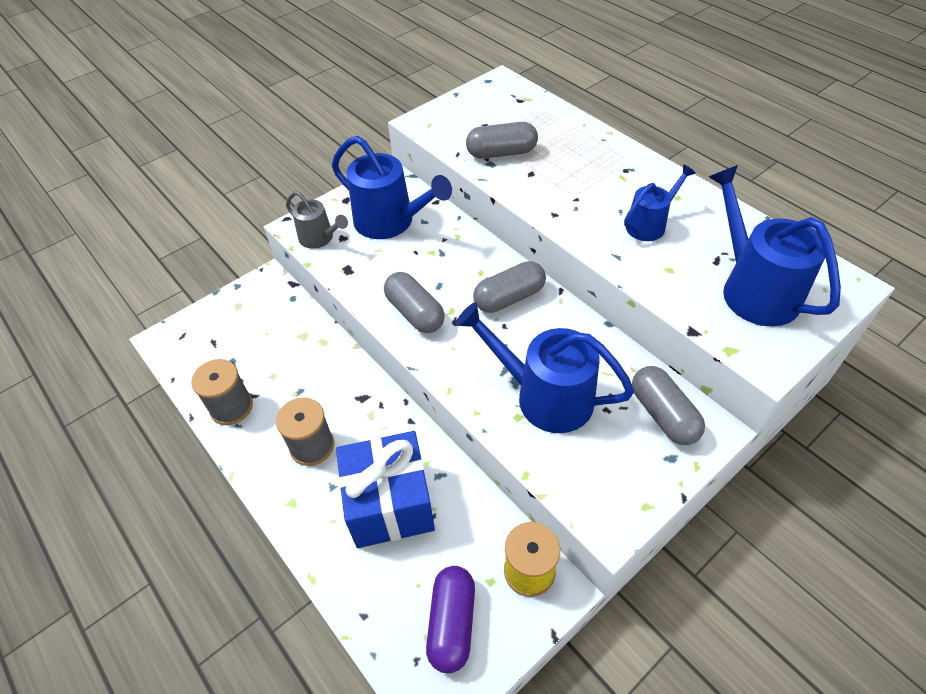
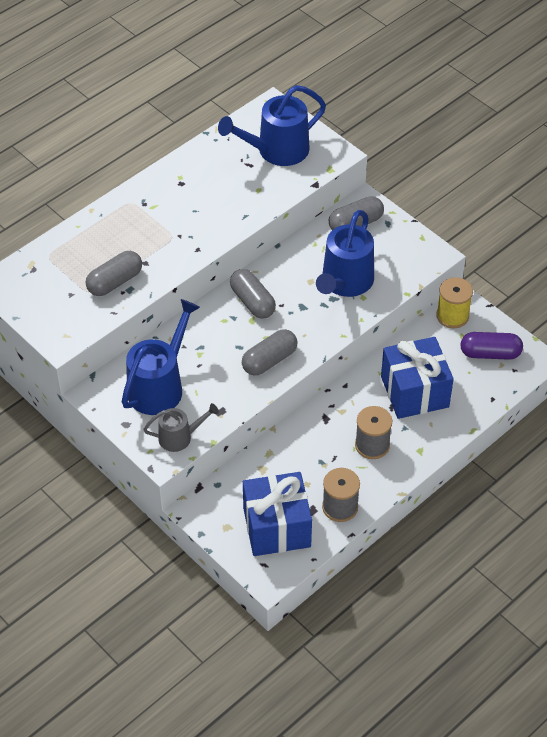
camera: 95 degrees left, 0 degrees up
(223, 347) = (276, 527): none -> blue gift
(319, 238) = (180, 437): grey watering can -> grey watering can turned 45 degrees clockwise
(501, 153) = (115, 282): grey capsule -> grey capsule turned 60 degrees clockwise
(649, 224) = (211, 195): blue watering can -> none

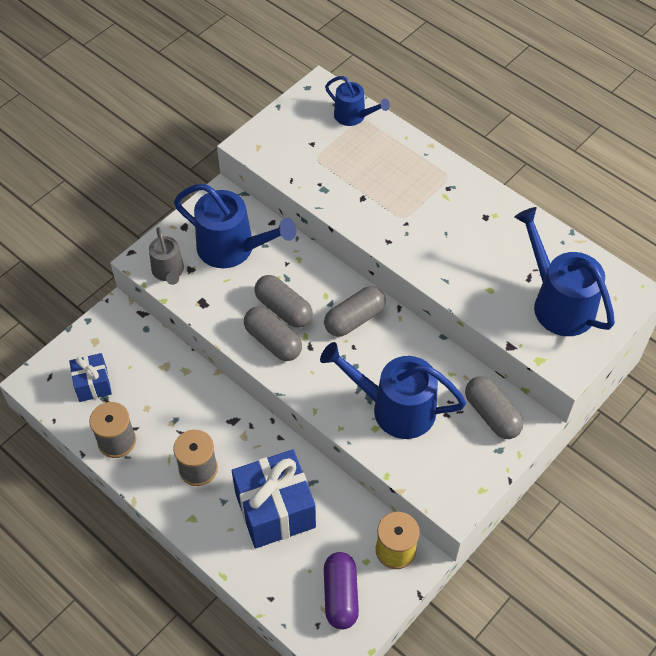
camera: 85 degrees right, 5 degrees up
(42, 261) = (353, 116): none -> blue watering can
(115, 282) = (332, 176): grey capsule -> grey capsule (283, 309)
(276, 527) = (93, 384): blue gift -> blue gift, size x0.55

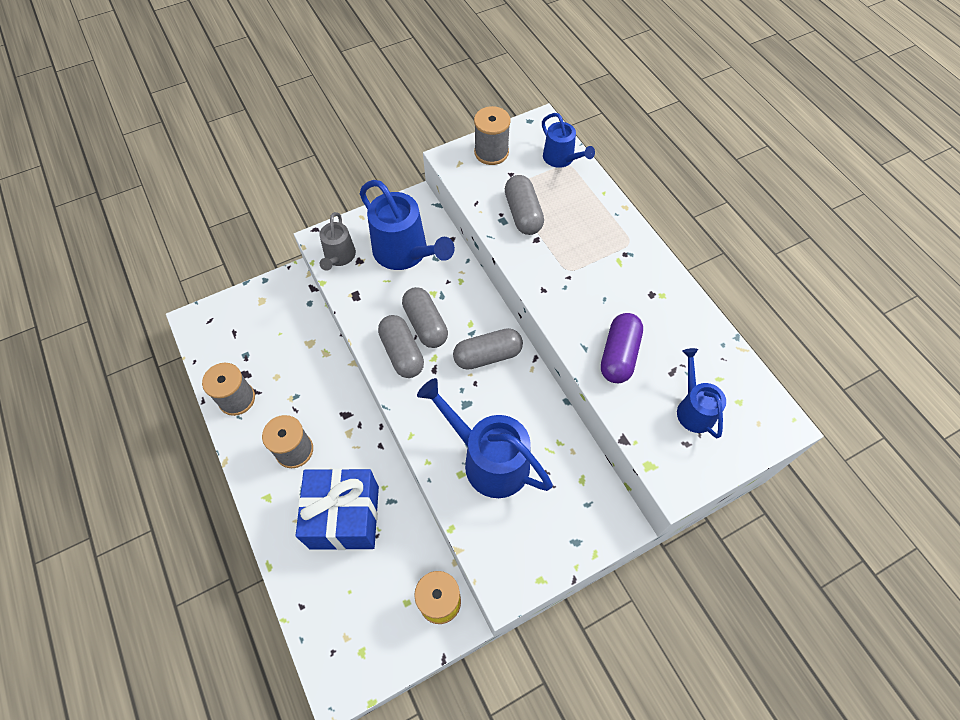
camera: 20 degrees right, 5 degrees up
(93, 384) = (241, 339): blue gift -> none
(284, 128) = (491, 152): none -> grey spool
(340, 595) = (367, 629): purple capsule -> purple capsule (619, 355)
(491, 415) = (583, 500): grey capsule -> grey capsule (523, 214)
(558, 303) = (693, 409): blue watering can -> blue watering can, size x0.57

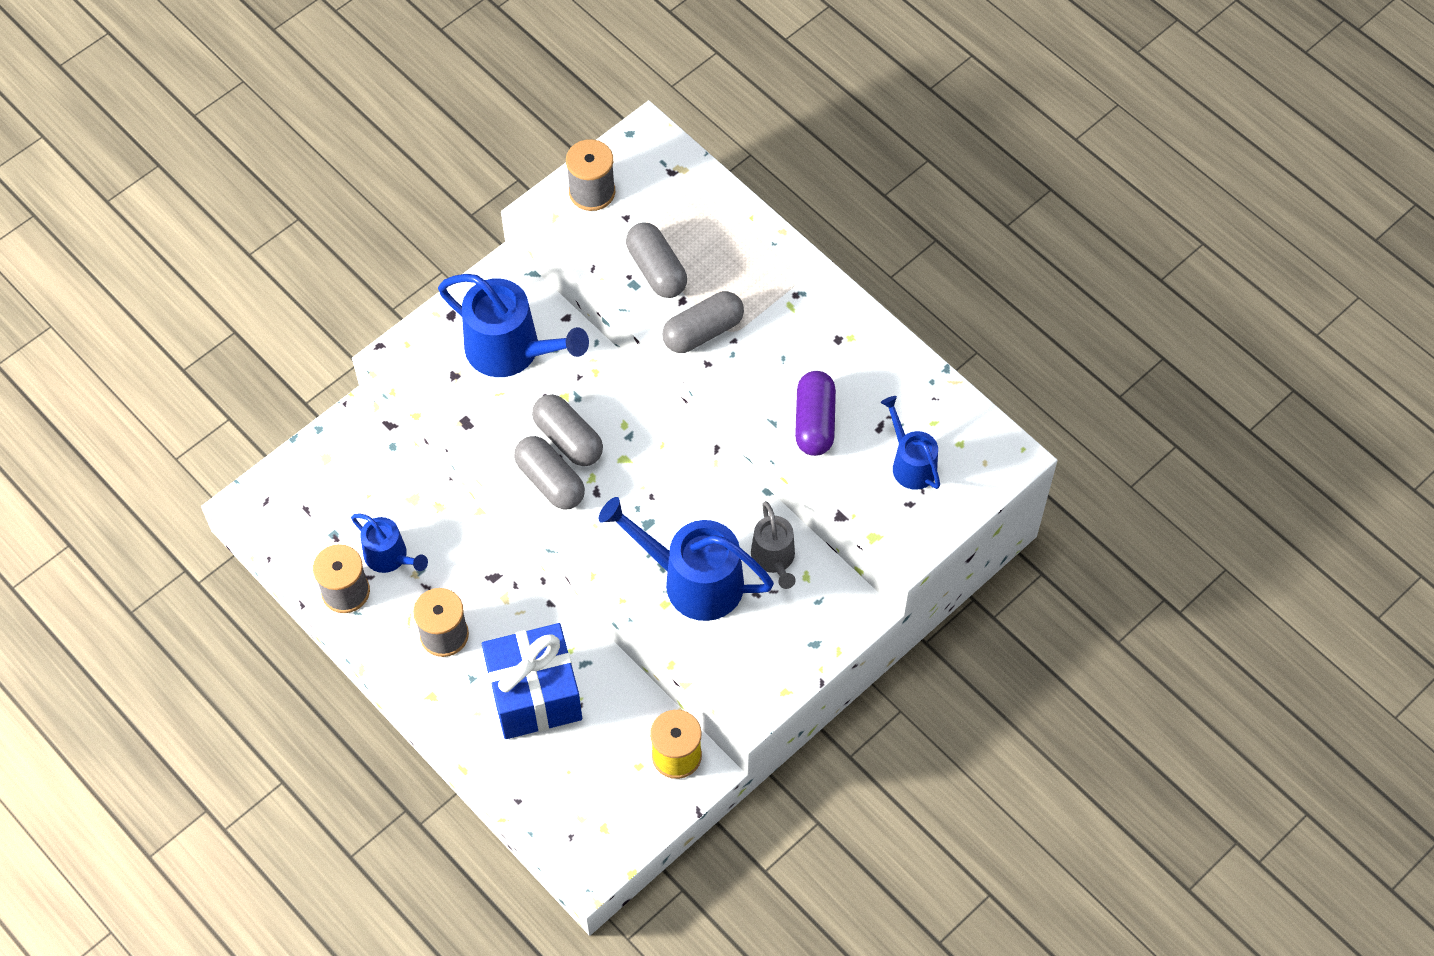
camera: 15 degrees left, 0 degrees up
(339, 257) = (426, 377): grey watering can -> grey watering can (774, 559)
(487, 356) = (657, 459): grey capsule -> grey capsule (703, 331)
(561, 159) = (686, 181): blue watering can -> blue watering can (390, 557)

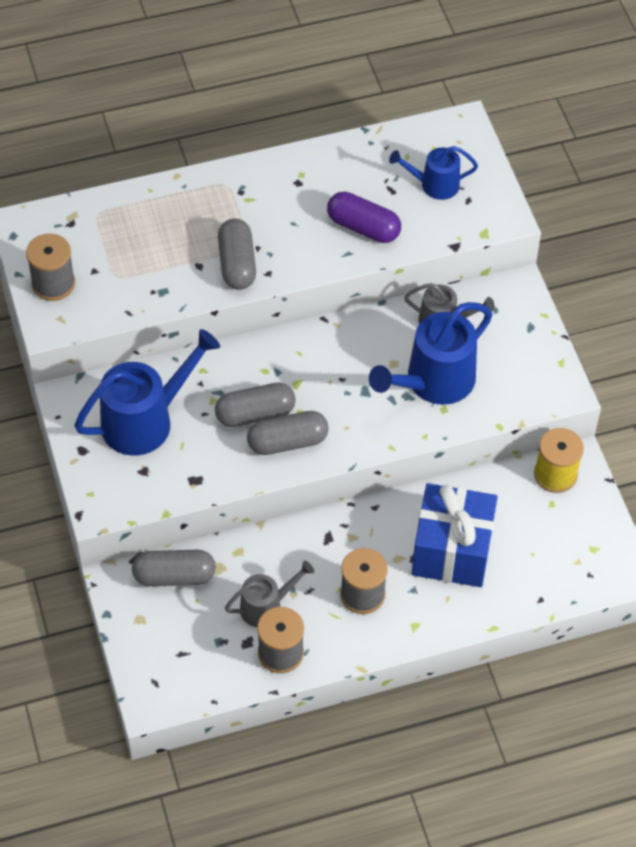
camera: 65 degrees left, 5 degrees down
(390, 557) = (266, 606): blue watering can -> grey watering can
(656, 270) = (159, 271): grey capsule -> grey capsule (174, 576)

